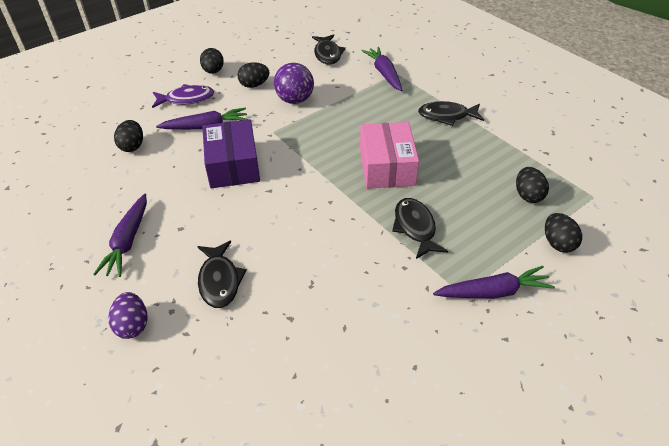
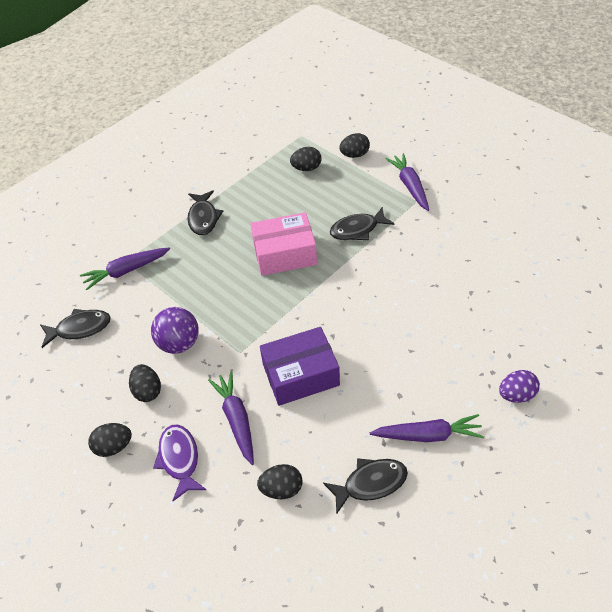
camera: 95 degrees left, 5 degrees up
(219, 280) = (451, 346): black fish -> black fish (370, 483)

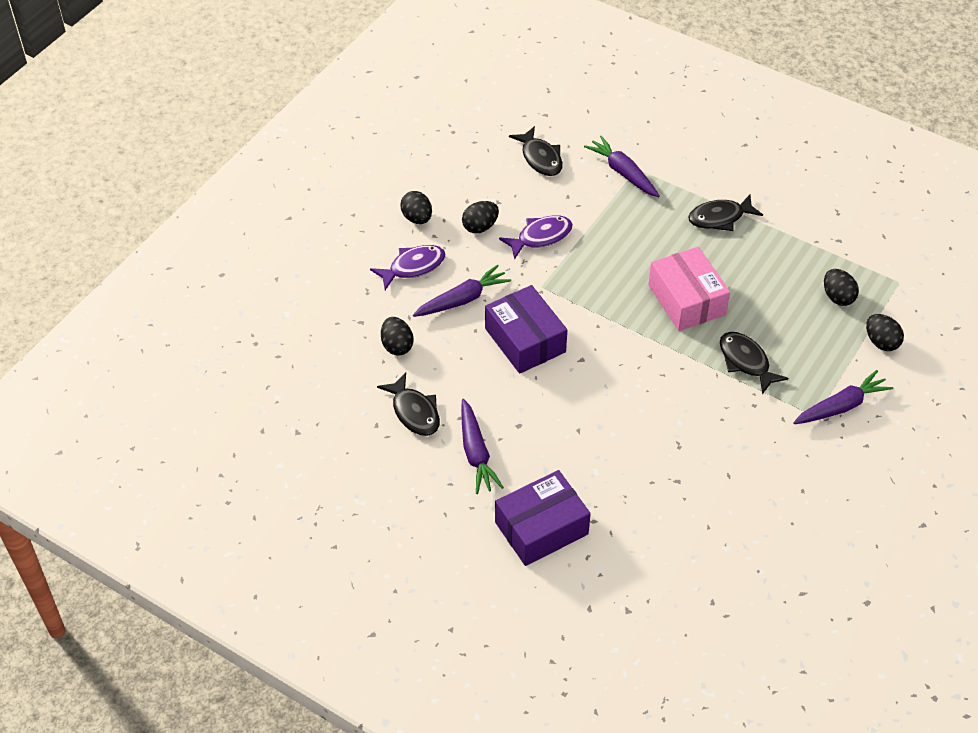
camera: 75 degrees right, 0 degrees up
(179, 343) = (541, 237): purple ball -> purple fish
(516, 395) = (541, 528): purple egg -> purple box

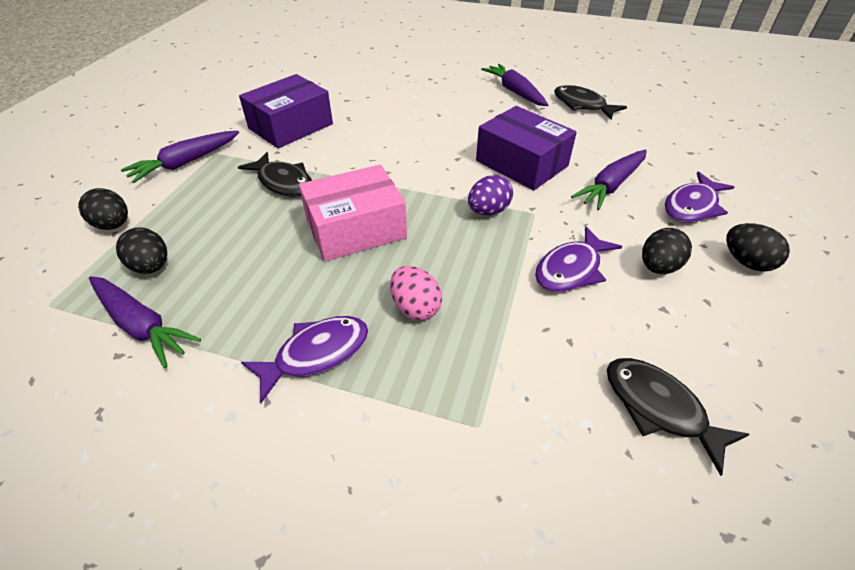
camera: 165 degrees right, 5 degrees down
(397, 346) = (638, 141): black egg -> none
(541, 528) = (443, 67): purple box -> purple box (291, 126)
(577, 295) = (488, 211): none -> purple egg
(623, 173) = (501, 410): purple carrot -> purple carrot (141, 325)
(655, 232) = (415, 308): none -> pink egg
(686, 300) = (356, 229): pink box -> pink box turned 75 degrees counterclockwise
(720, 218) = (316, 354): black fish -> purple fish

